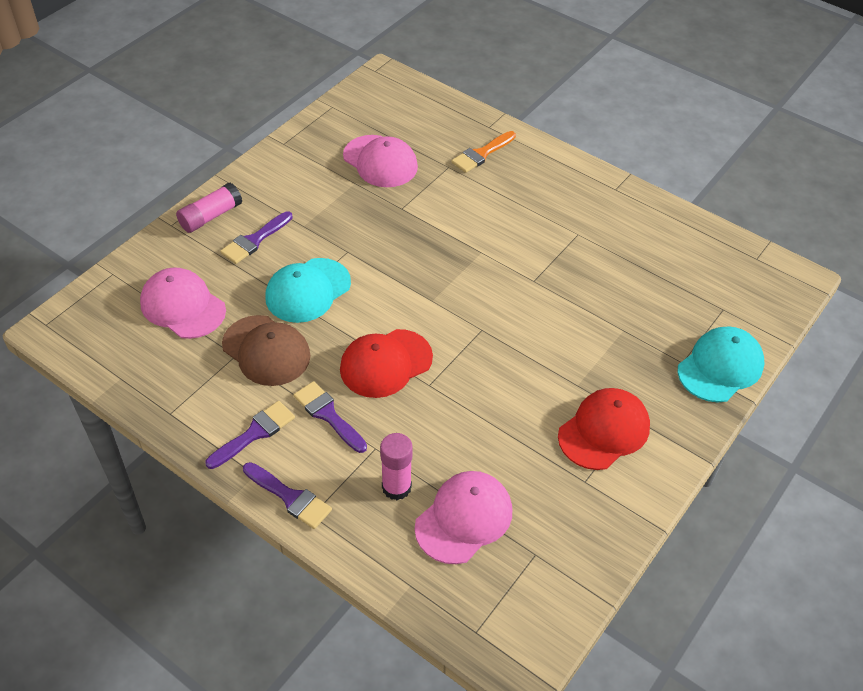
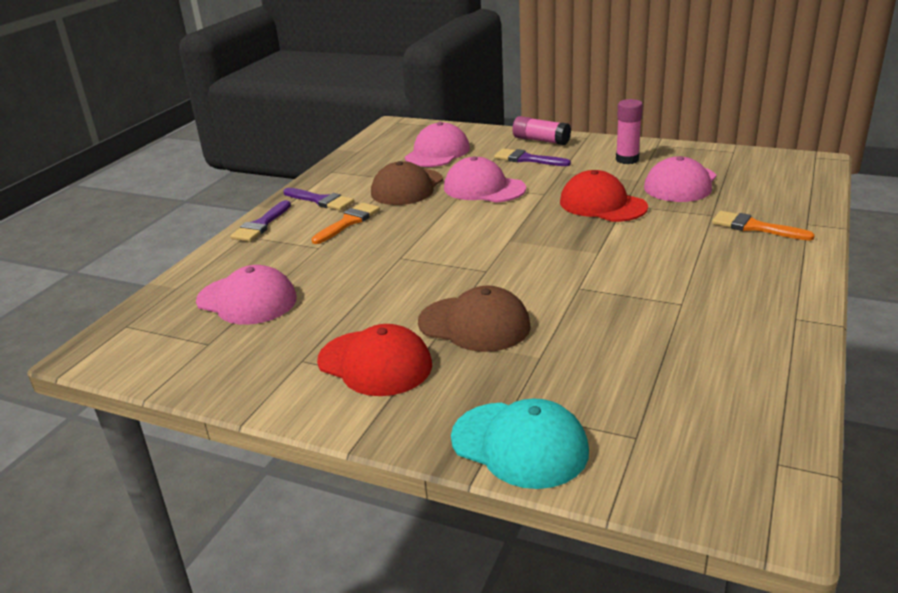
camera: 80 degrees right, 20 degrees down
(308, 290) = (484, 188): turquoise cap -> pink cap
(328, 415) = (348, 222): purple brush -> orange brush
(386, 363) = (416, 234): red cap -> red cap (602, 204)
(396, 487) = (277, 263): pink glue stick -> pink glue stick (627, 159)
(567, 357) = (474, 324): none -> brown cap

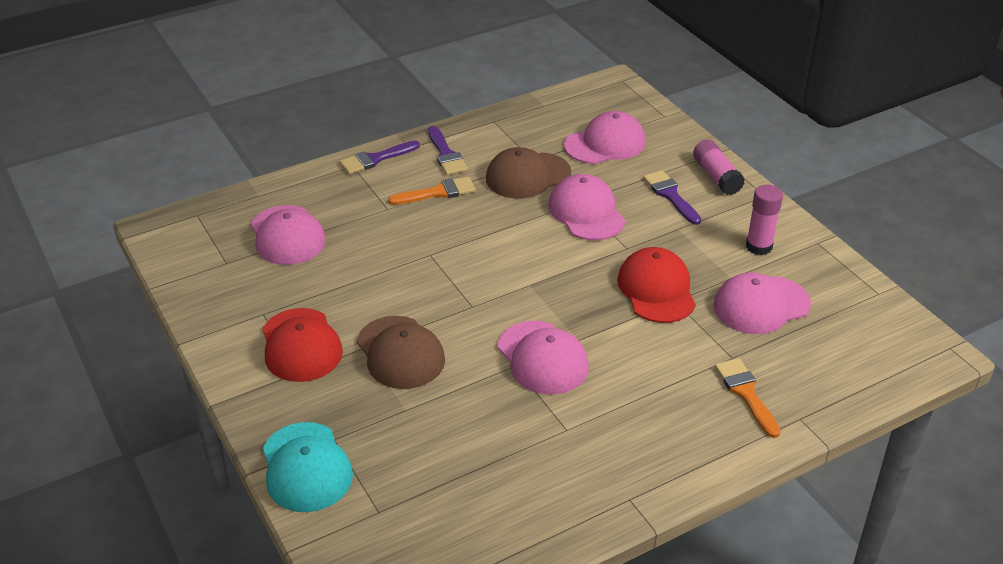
camera: 35 degrees right, 10 degrees up
(591, 273) = (542, 358): none -> pink cap

